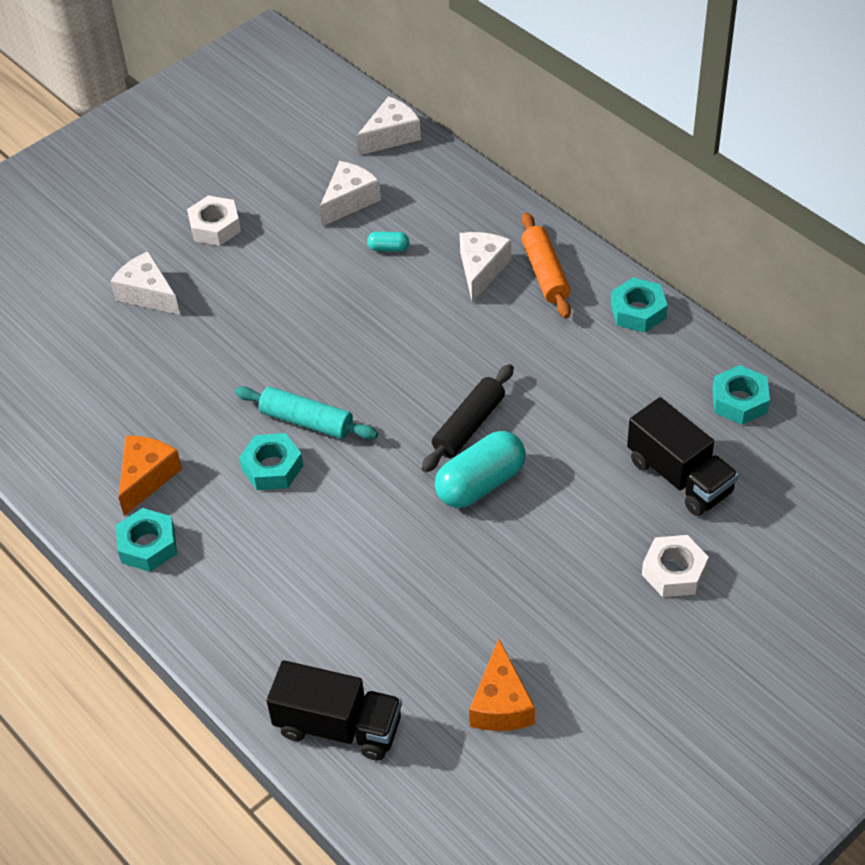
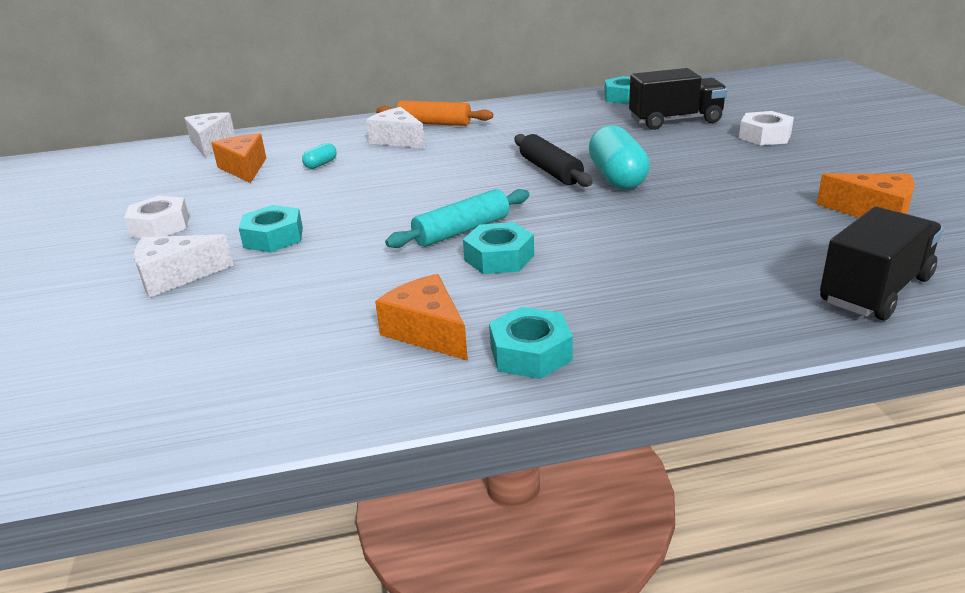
camera: 60 degrees left, 20 degrees down
(349, 201) = (244, 168): white cheese -> orange cheese
(638, 311) = (510, 107): turquoise nut -> turquoise nut (273, 237)

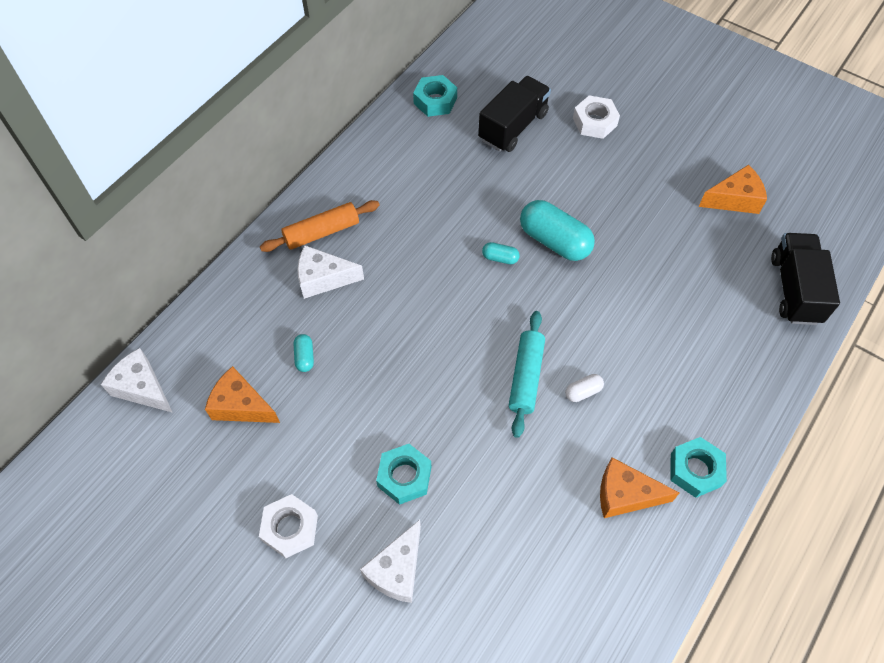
camera: 45 degrees left, 30 degrees up
(499, 258) = (583, 392): turquoise nut -> white capsule
(550, 171) = (500, 258): black rolling pin -> turquoise capsule

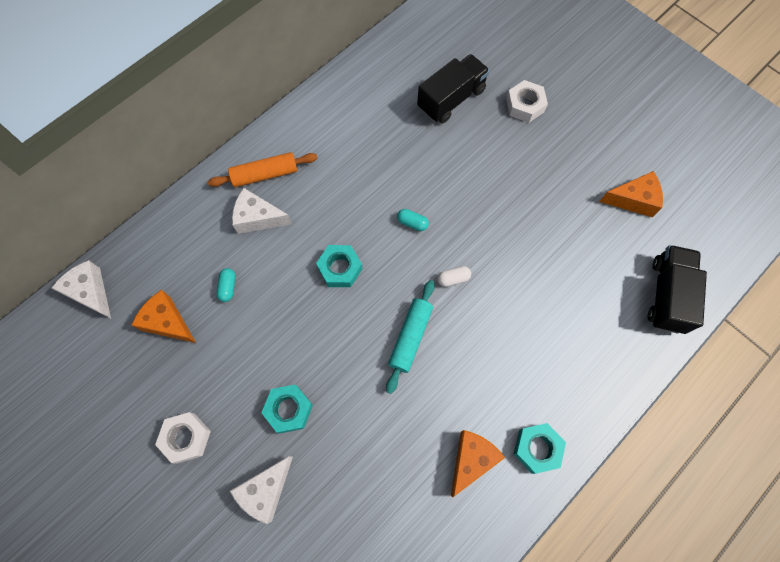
camera: 10 degrees right, 10 degrees up
(435, 101) = (388, 64): turquoise nut -> turquoise nut (340, 268)
(554, 241) = (463, 214): turquoise capsule -> none
(583, 392) = (456, 359): white capsule -> white capsule (453, 279)
(625, 495) = (471, 459): orange cheese -> orange cheese turned 105 degrees clockwise

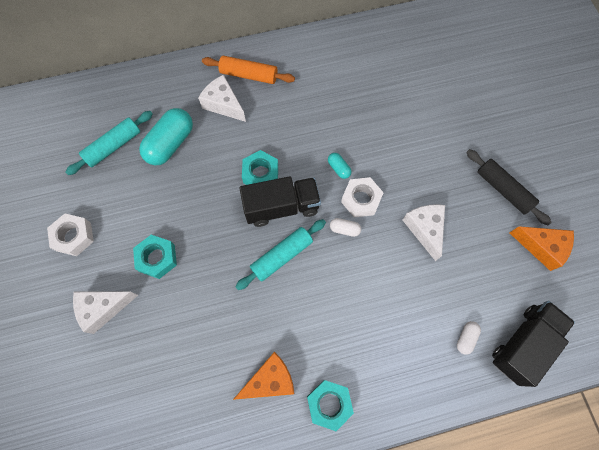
camera: 30 degrees right, 0 degrees up
(90, 292) = (76, 97): white cheese -> white cheese (425, 229)
(167, 322) = (113, 146): orange cheese -> turquoise rolling pin
(228, 287) = (171, 144): turquoise capsule -> turquoise capsule, size x2.17
(451, 99) = (430, 88): black truck -> black truck (281, 207)
(525, 105) = (491, 122): white nut -> white nut (361, 199)
(571, 164) = (503, 190): none -> black rolling pin
(617, 318) = (465, 338): none -> white capsule

